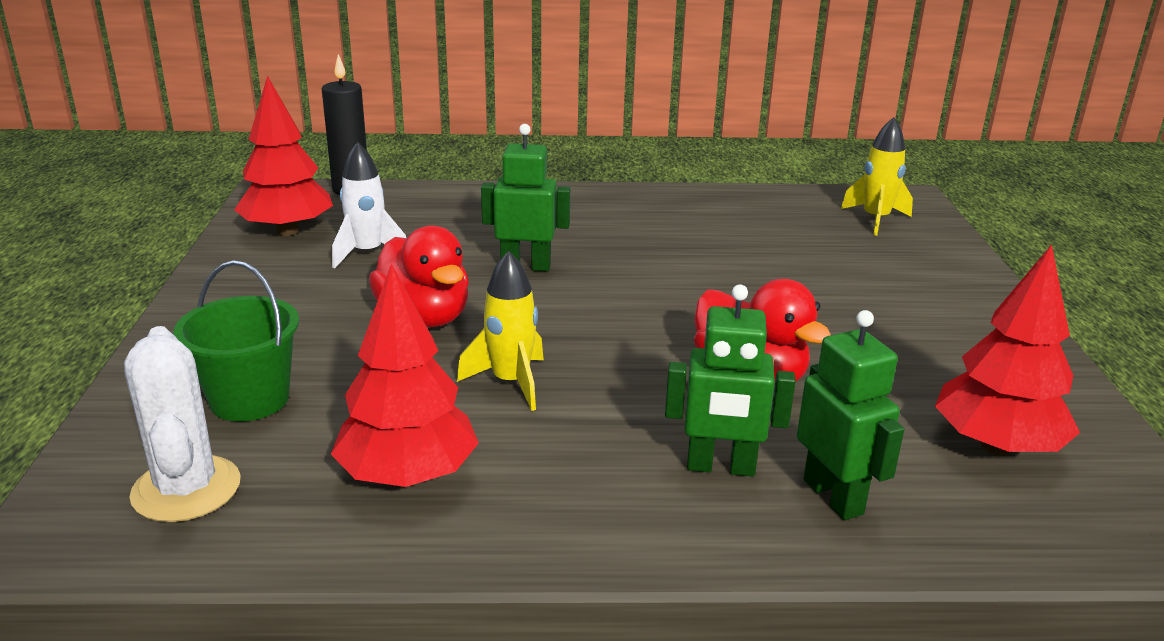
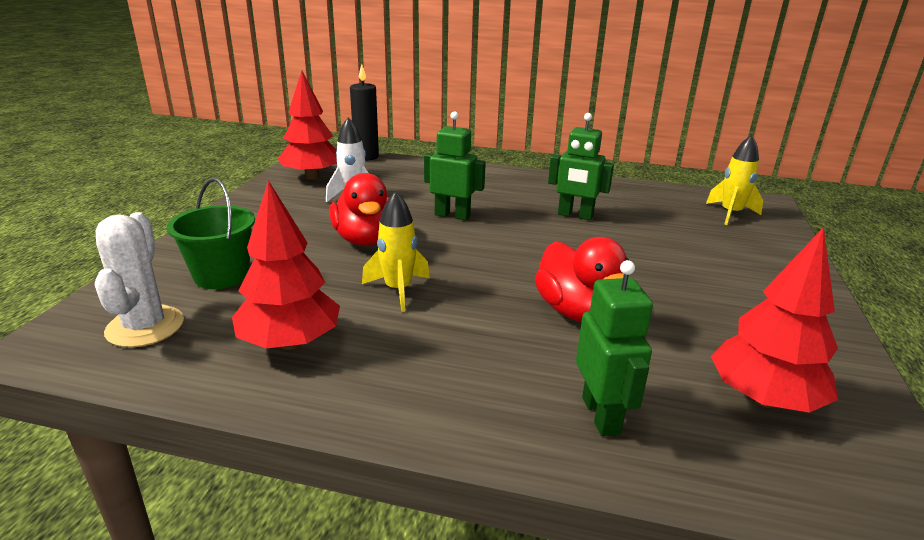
camera: 15 degrees right, 0 degrees up
(720, 467) = (520, 376): green robot -> green robot (575, 215)

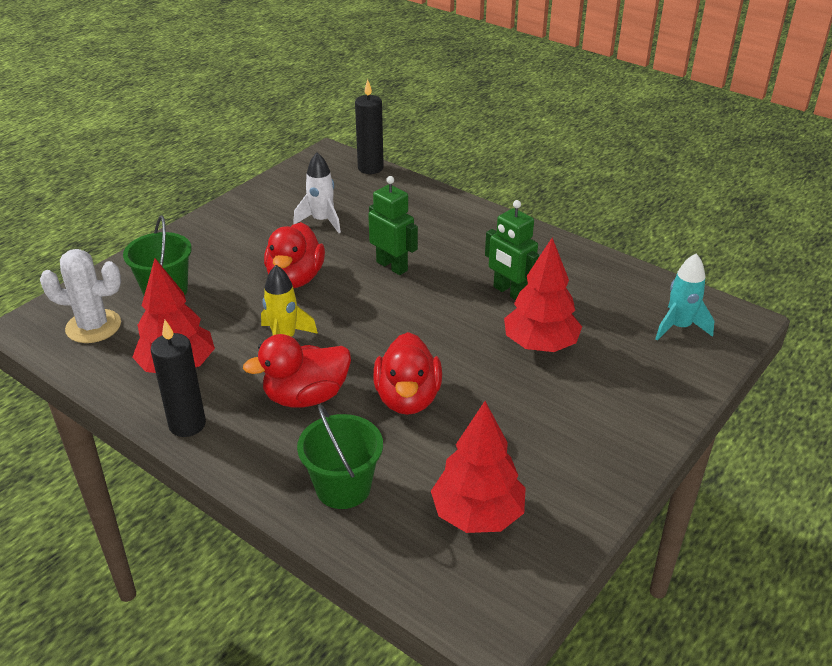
camera: 25 degrees right, 10 degrees up
(145, 327) = (93, 326): white cactus -> white cactus turned 75 degrees clockwise
(312, 177) = (301, 188): red tree -> red tree (540, 345)
(350, 401) = (187, 424): none -> black candle
(470, 336) = (306, 396): none -> red duck
(601, 415) = (343, 487): green robot -> green bucket
(730, 214) = (679, 327): yellow rocket -> turquoise rocket

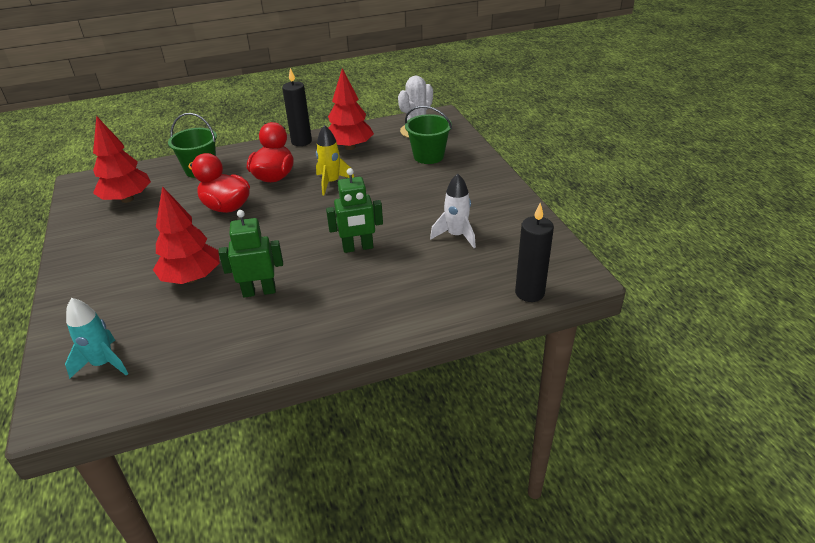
camera: 125 degrees right, 0 degrees up
(295, 278) = (390, 203): red duck -> none

